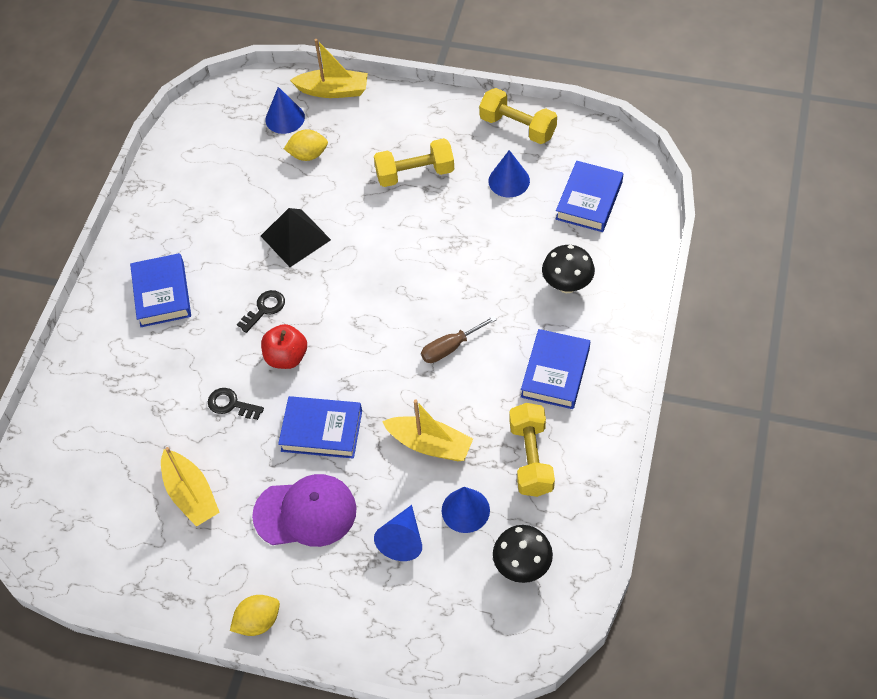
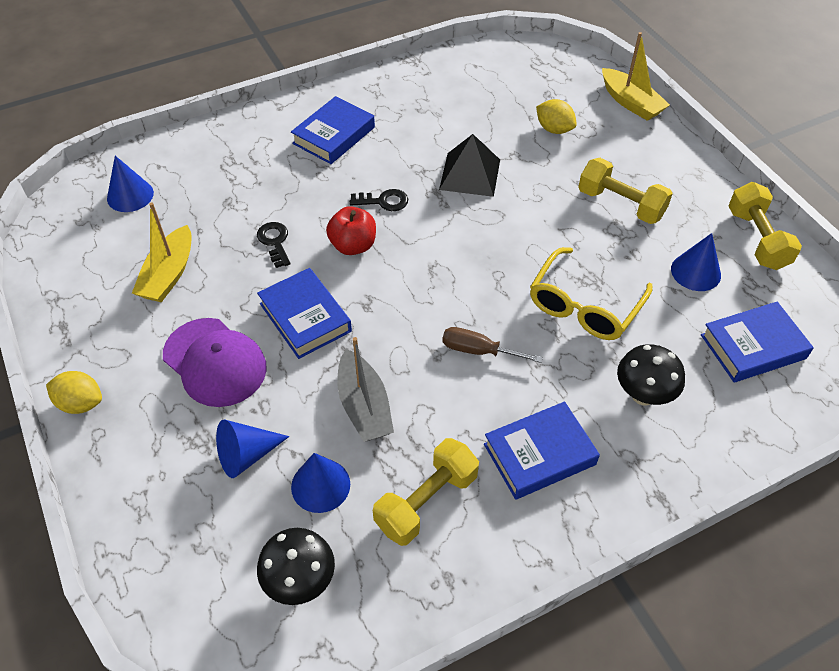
camera: 45 degrees right, 5 degrees down
(285, 118) = (569, 94): blue cone -> blue cone (130, 195)
(429, 444) = (364, 406): yellow boat -> grey boat
(474, 263) = (583, 307): none -> yellow glasses

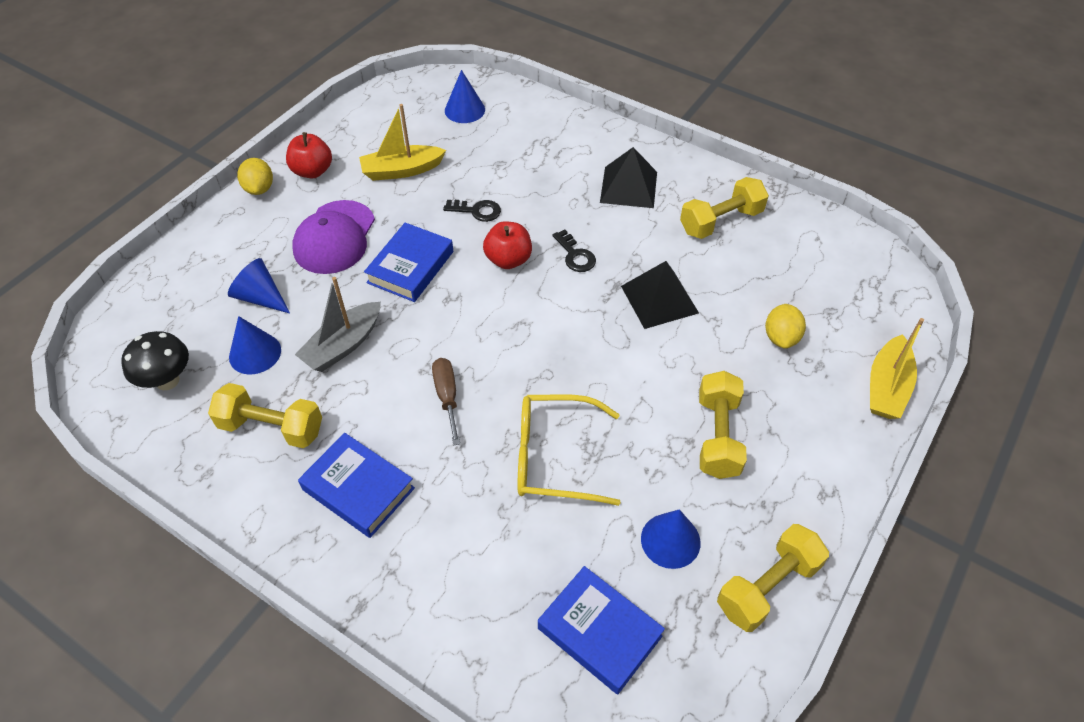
camera: 60 degrees right, 0 degrees up
(99, 346) = (312, 171): none -> red apple
(275, 242) = (477, 211): black key -> black key turned 60 degrees clockwise
(334, 135) = (628, 187): blue book -> black pyramid
(417, 104) = (721, 221): none -> yellow dumbbell
(643, 395) = (472, 548): black mushroom -> none

